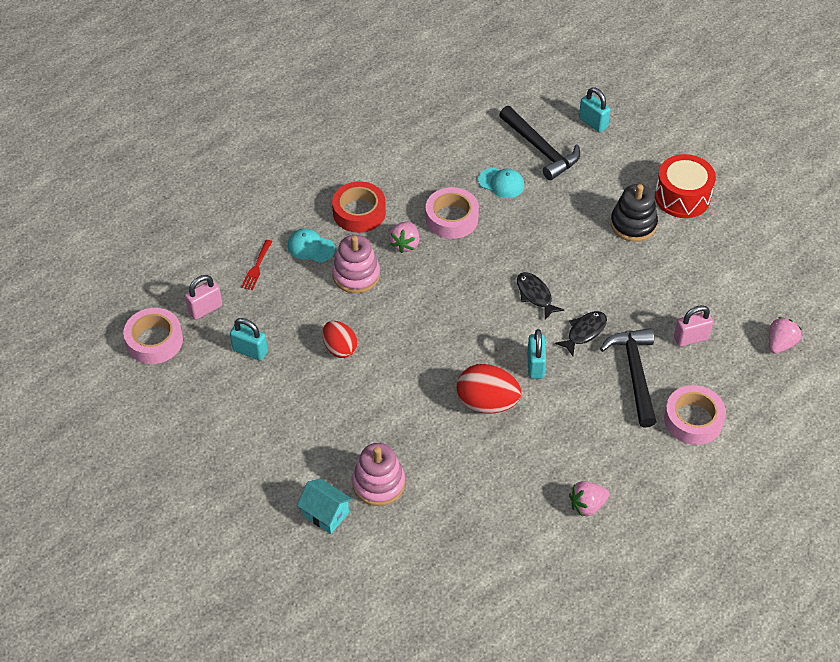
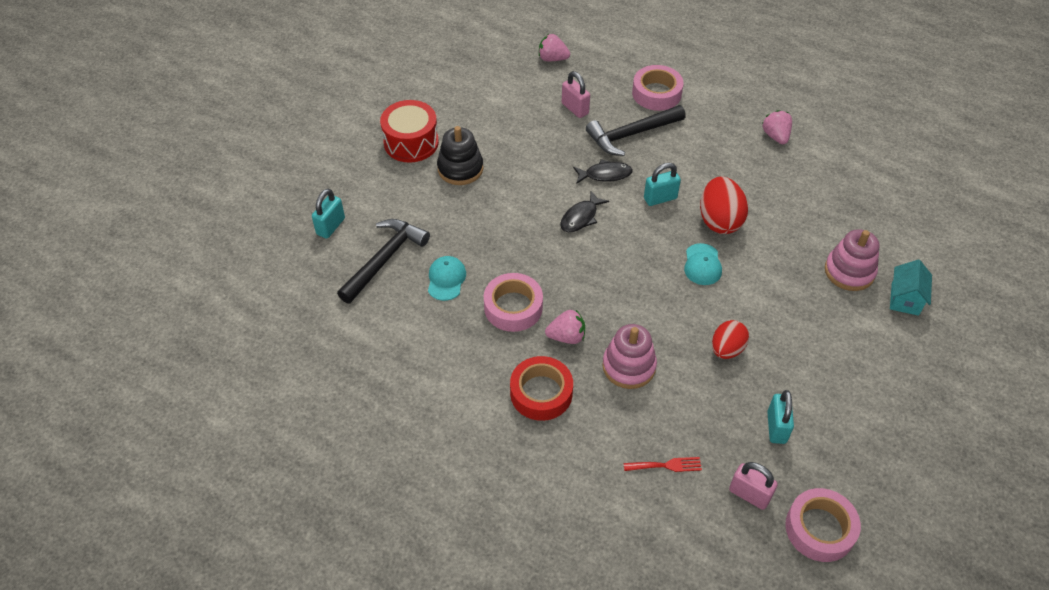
camera: 110 degrees left, 0 degrees up
(310, 247) = (612, 422): turquoise cap -> turquoise cap (702, 265)
(584, 332) = (605, 174): black fish -> black fish turned 150 degrees clockwise
(587, 505) = (775, 136): pink strawberry -> pink strawberry turned 150 degrees counterclockwise

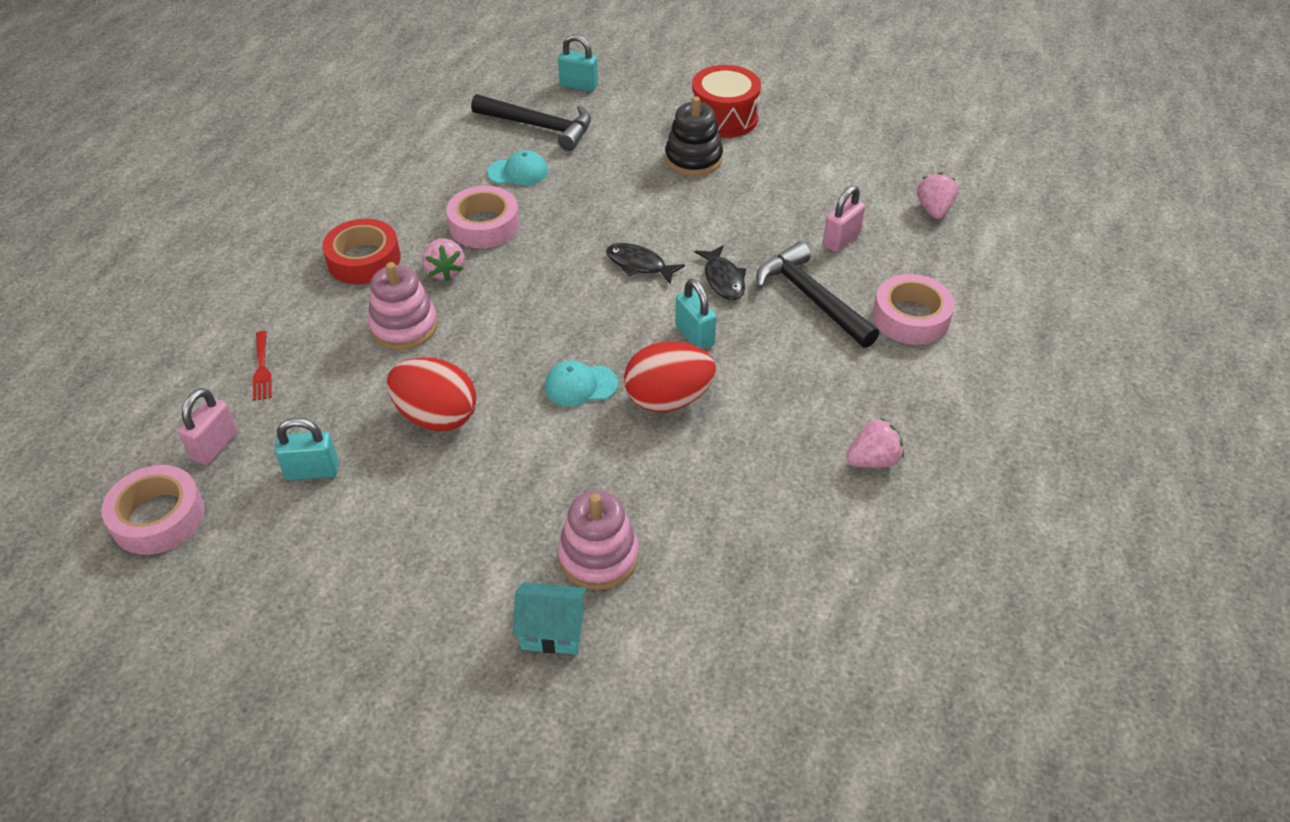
camera: 80 degrees right, 5 degrees down
(727, 349) = (436, 416): red egg -> red egg, size x1.51

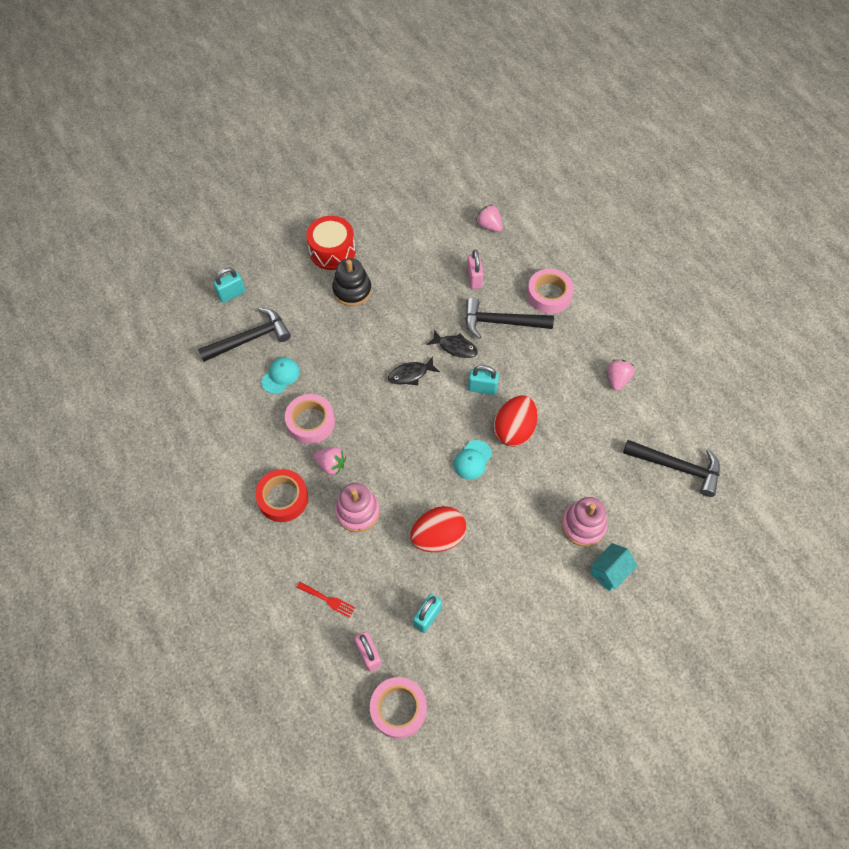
camera: 50 degrees left, 15 degrees up
(812, 616) = (677, 467): none -> black hammer

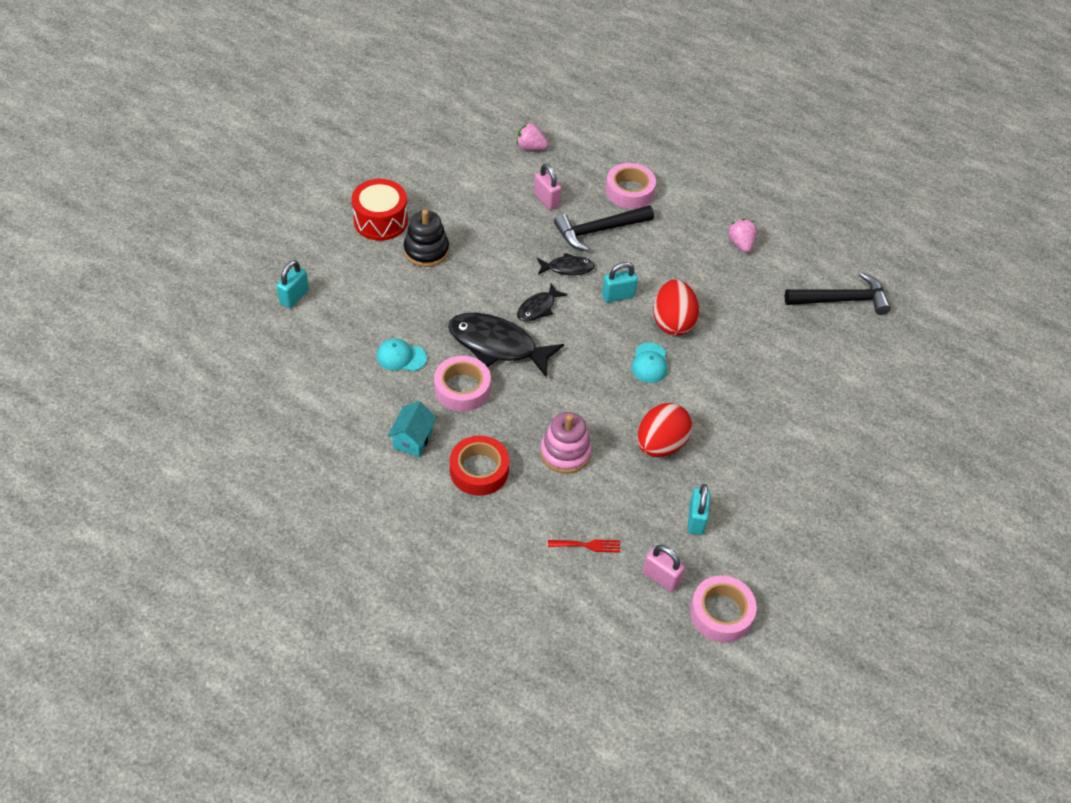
camera: 30 degrees left, 10 degrees down
(250, 338) = (344, 333): black hammer -> none
(280, 376) = (401, 357): turquoise cap -> turquoise cap turned 90 degrees counterclockwise
(331, 465) = (510, 420): pink strawberry -> none
(359, 395) = (497, 345): none -> black fish
(583, 525) = (790, 381): pink stacking toy -> none
(609, 572) = (838, 412): turquoise house -> turquoise house (413, 439)

